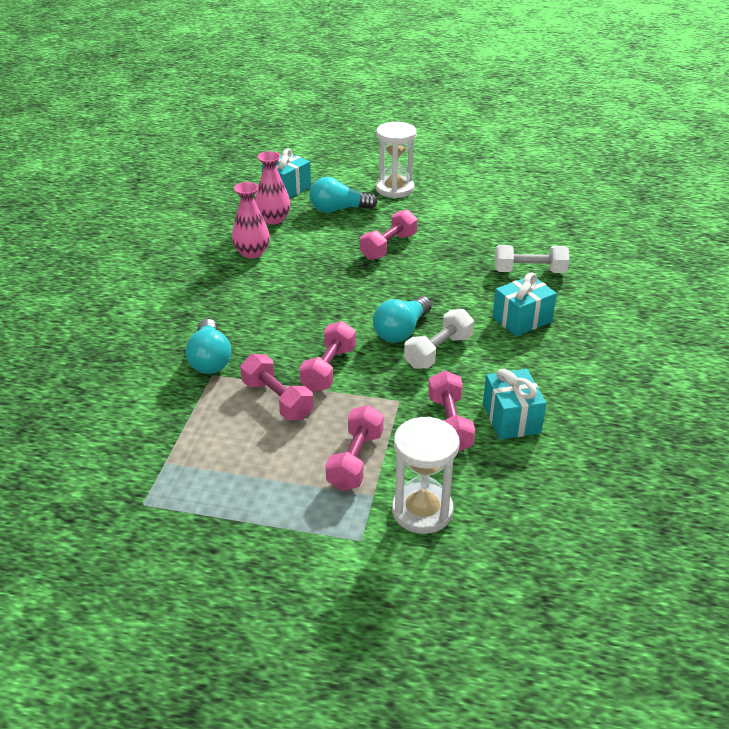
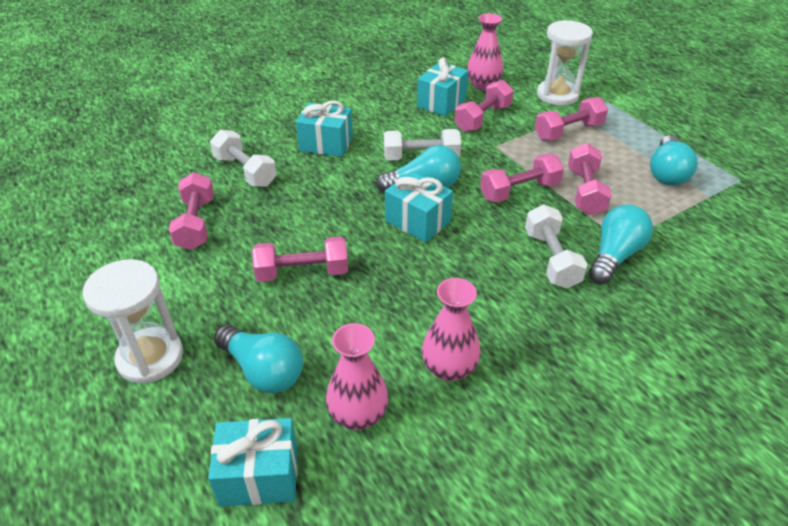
camera: 135 degrees left, 5 degrees up
(220, 466) = (667, 173): none -> turquoise light bulb
(253, 332) = (551, 259): none -> white dumbbell
(369, 306) = (418, 221): none -> turquoise gift
(490, 234) = (196, 223): none -> pink dumbbell
(511, 471) = (483, 85): none -> pink vase

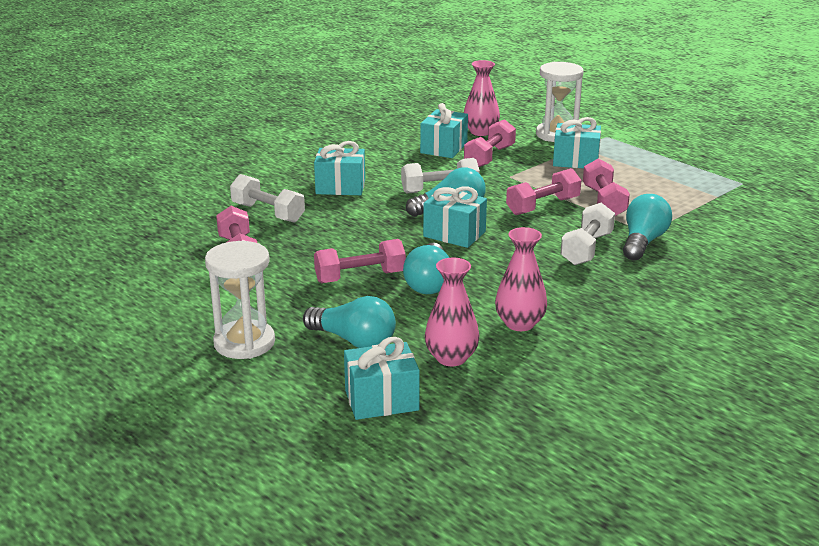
camera: 10 degrees left, 15 degrees down
(551, 259) = (586, 249): white dumbbell -> white dumbbell turned 45 degrees clockwise
(568, 131) = (575, 161): pink dumbbell -> turquoise gift
(667, 173) = (675, 183): turquoise light bulb -> turquoise light bulb (429, 283)

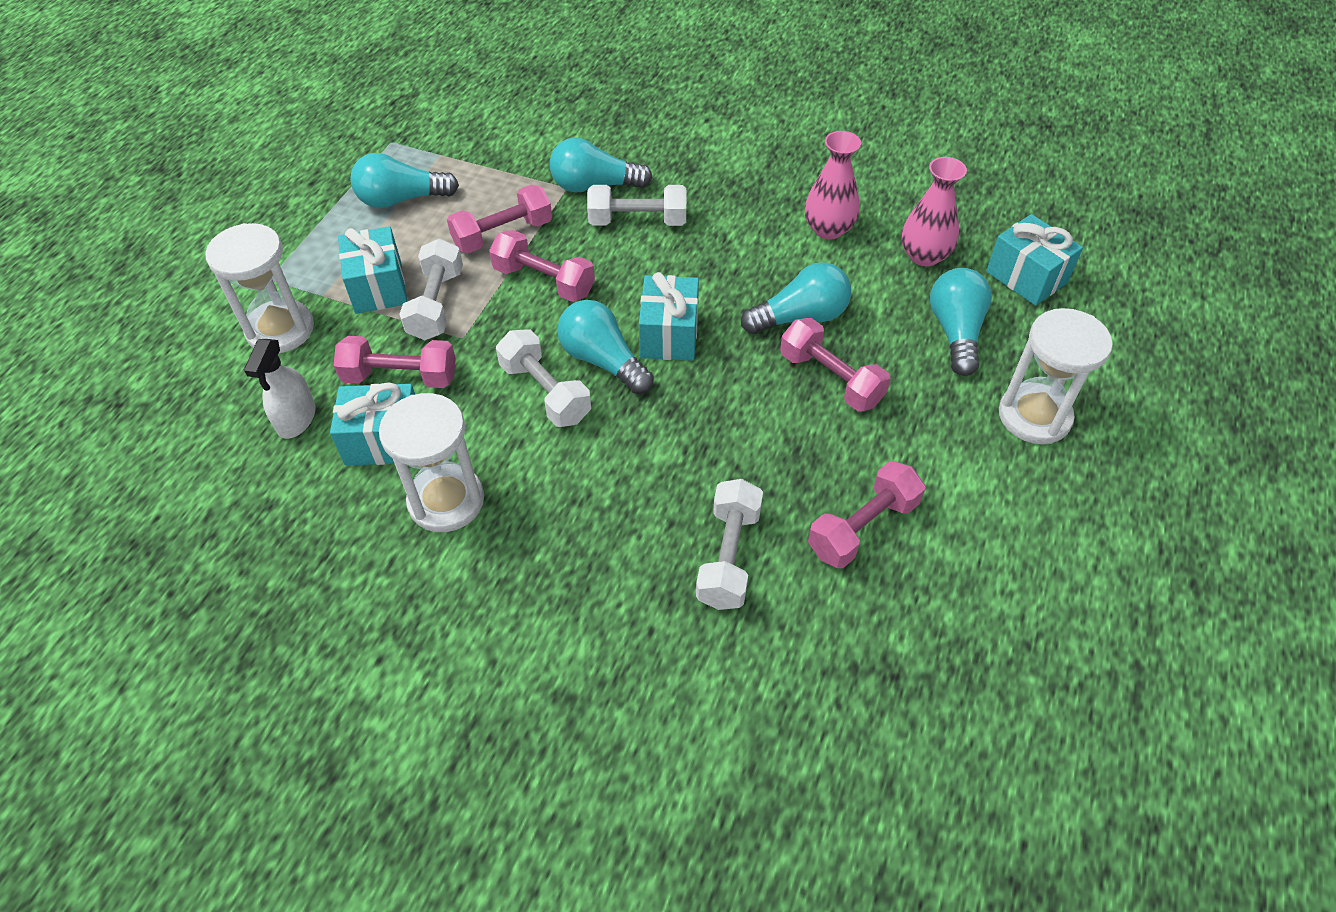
camera: 115 degrees left, 25 degrees up
(340, 187) = (593, 509): turquoise gift -> none
(386, 156) = (446, 501): none -> white hourglass
(480, 132) = (296, 419): pink vase -> white spray bottle
(545, 173) = (436, 304): none -> white dumbbell
(666, 177) = (401, 199): none -> turquoise light bulb

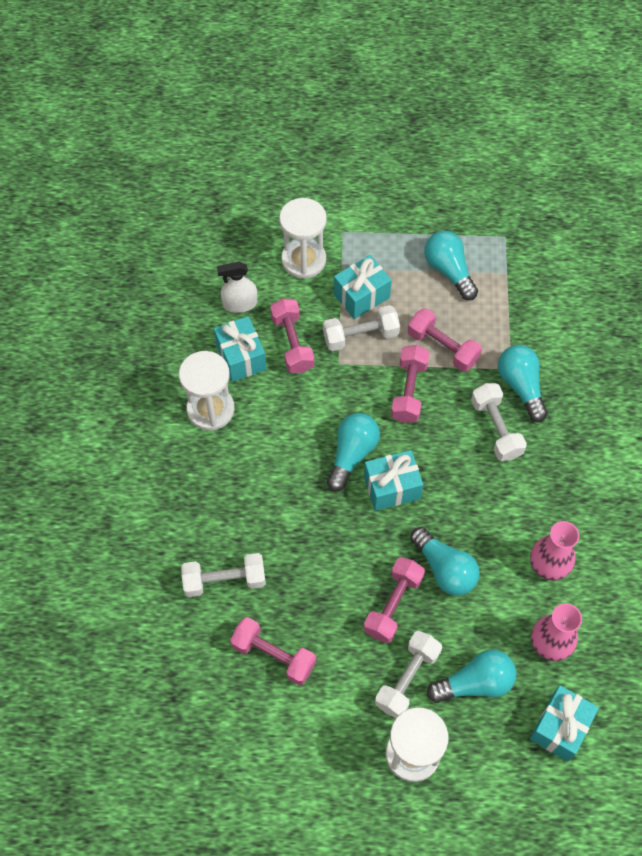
camera: 70 degrees right, 10 degrees up
(545, 392) = (312, 430): white dumbbell -> white dumbbell (407, 679)

